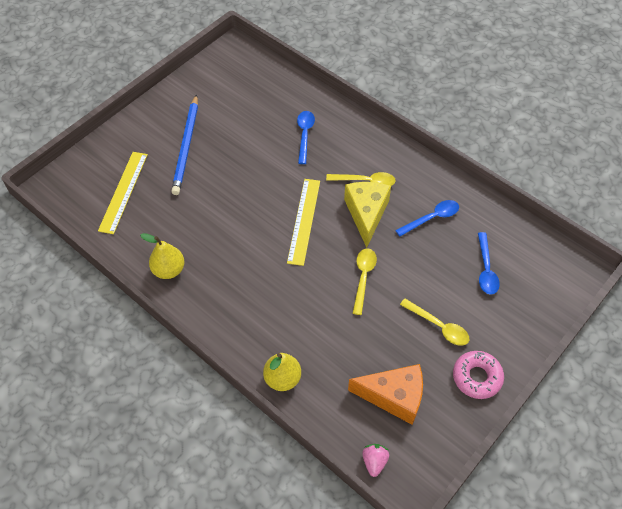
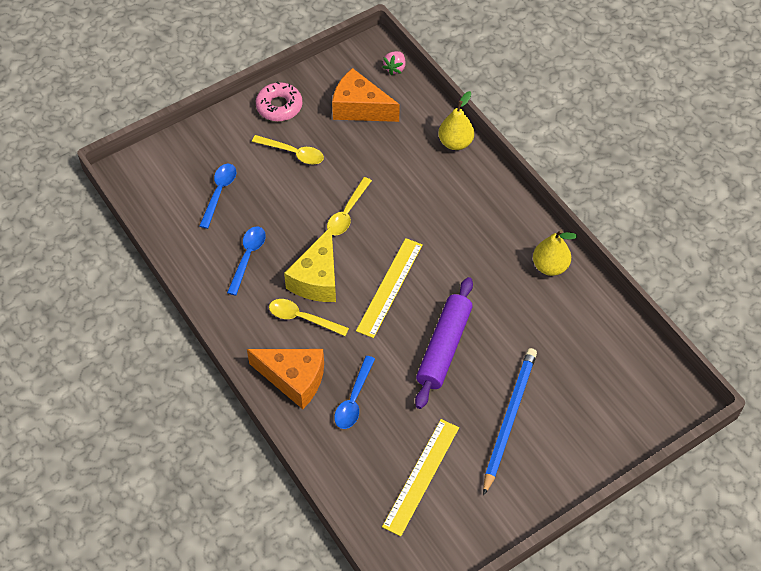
camera: 165 degrees left, 0 degrees up
(123, 191) = (594, 373): yellow ruler -> yellow ruler (421, 476)
(246, 184) = (444, 347): none -> purple rolling pin
(354, 138) = (294, 379): none -> orange cheese
(431, 218) = (248, 257): blue spoon -> blue spoon turned 120 degrees clockwise
(438, 326) = (293, 153): yellow spoon -> yellow spoon turned 150 degrees clockwise

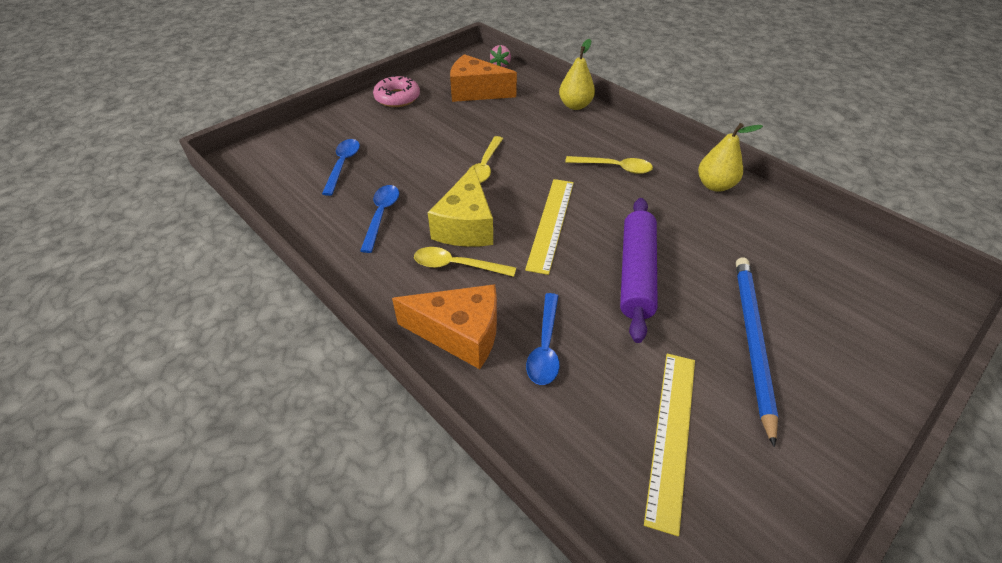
camera: 10 degrees left, 10 degrees down
(293, 153) = (417, 128): yellow spoon -> yellow spoon (614, 168)

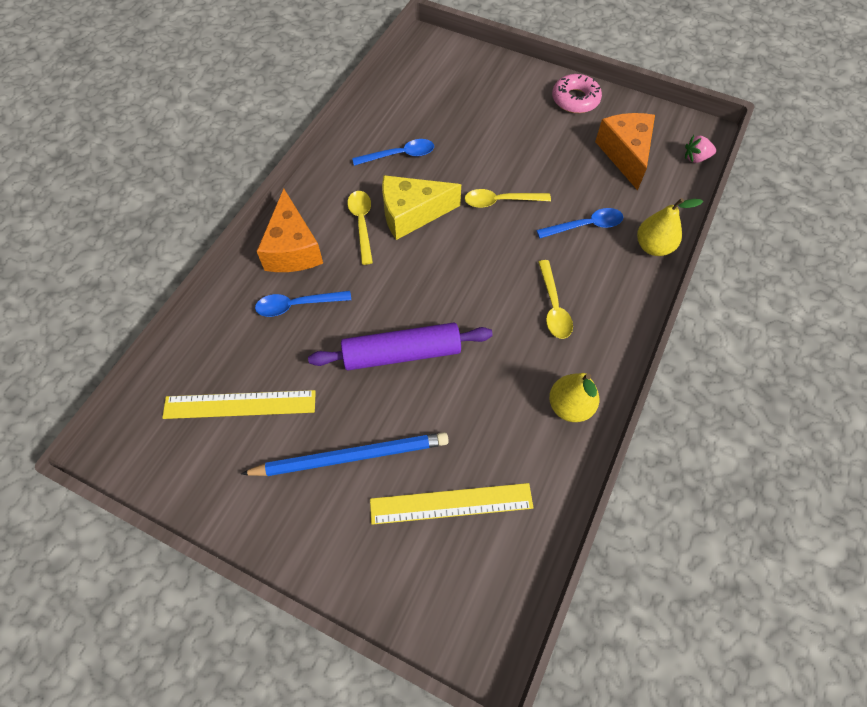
camera: 70 degrees right, 15 degrees up
(343, 165) = (451, 105): blue spoon -> blue spoon (585, 226)
(551, 223) = (441, 274): yellow ruler -> yellow ruler (451, 503)

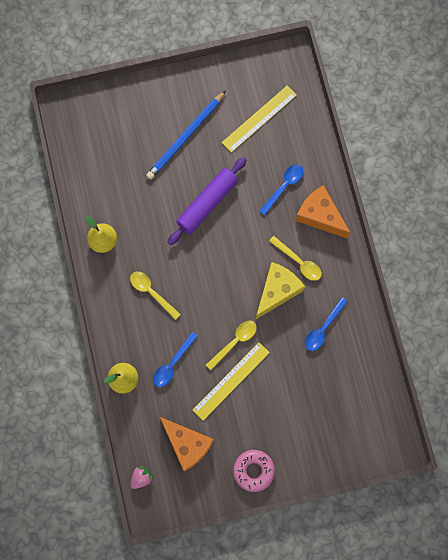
camera: 140 degrees right, 15 degrees up
(451, 503) = (123, 152): yellow ruler -> yellow ruler (231, 381)

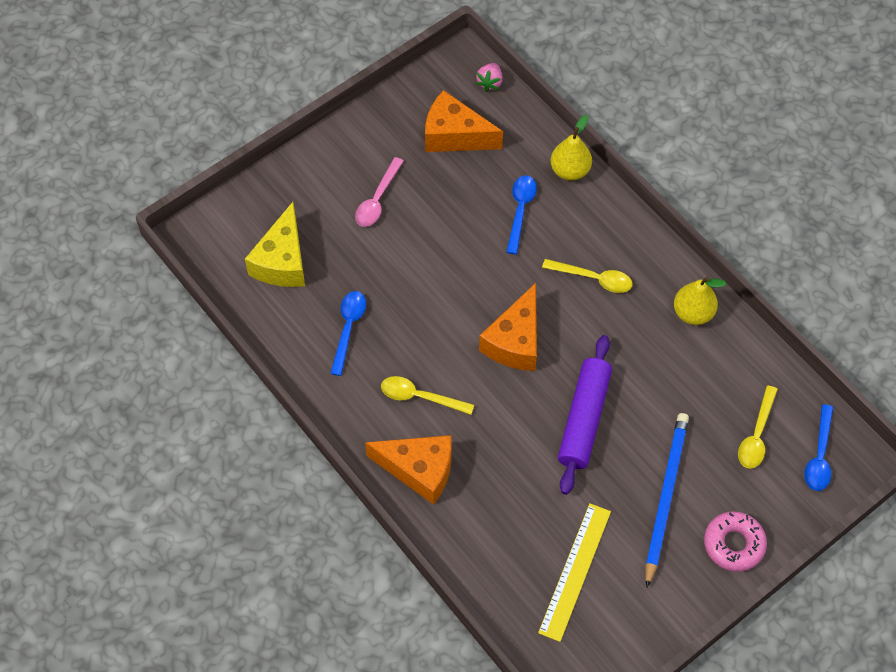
camera: 155 degrees right, 15 degrees down
(223, 272) = (515, 341): none -> orange cheese
(231, 381) = (437, 221): yellow ruler -> none
(234, 342) = (455, 265): yellow spoon -> yellow spoon (756, 435)
(253, 470) = (361, 140): pink donut -> pink donut (734, 544)
(263, 416) = (377, 199): none -> pink spoon
(277, 291) = (431, 348): yellow cheese -> yellow cheese (282, 261)
(284, 187) = (489, 488): blue spoon -> blue spoon (819, 455)

